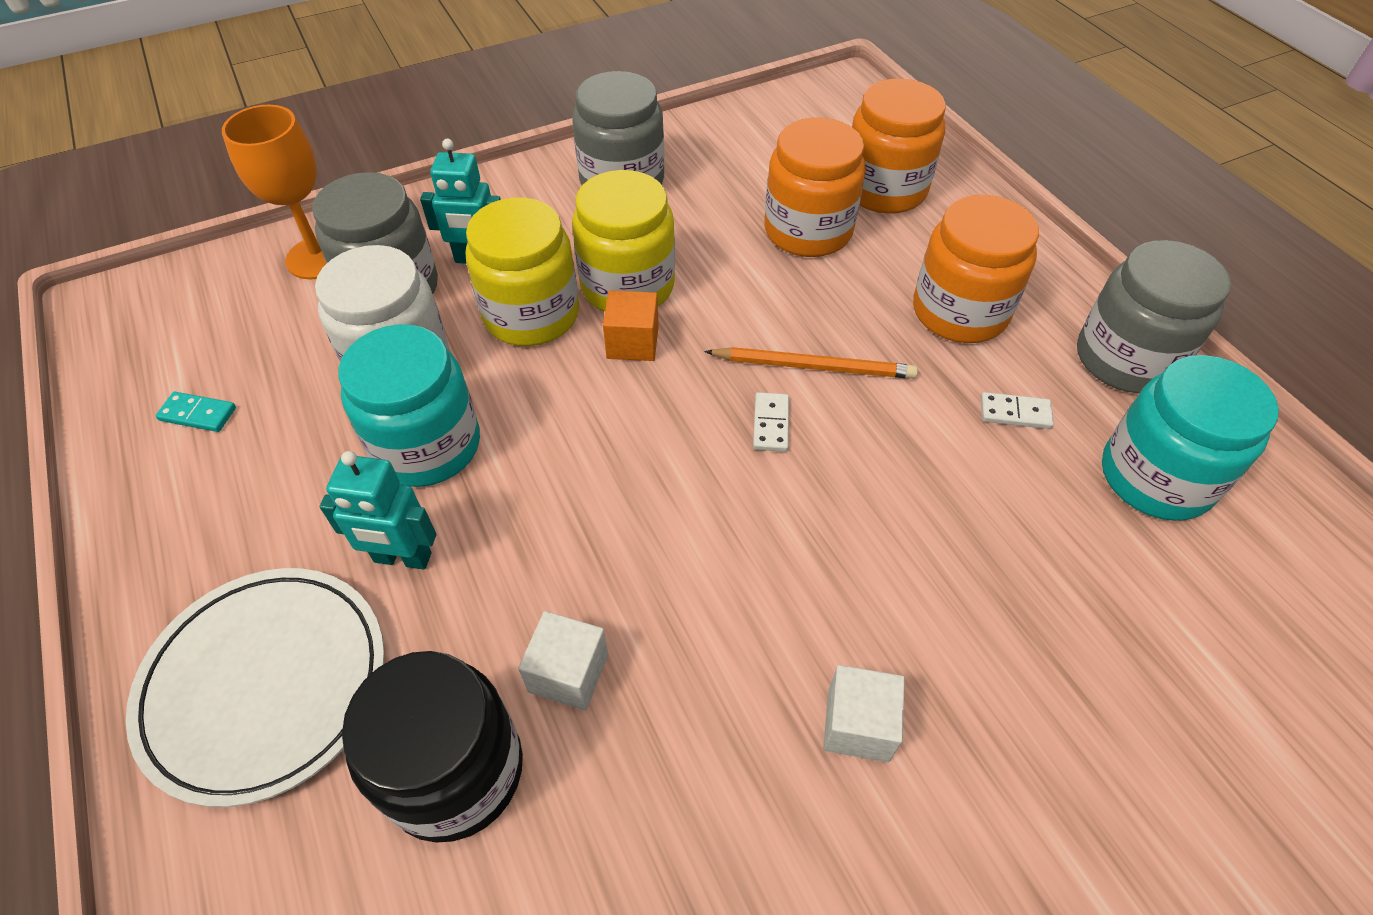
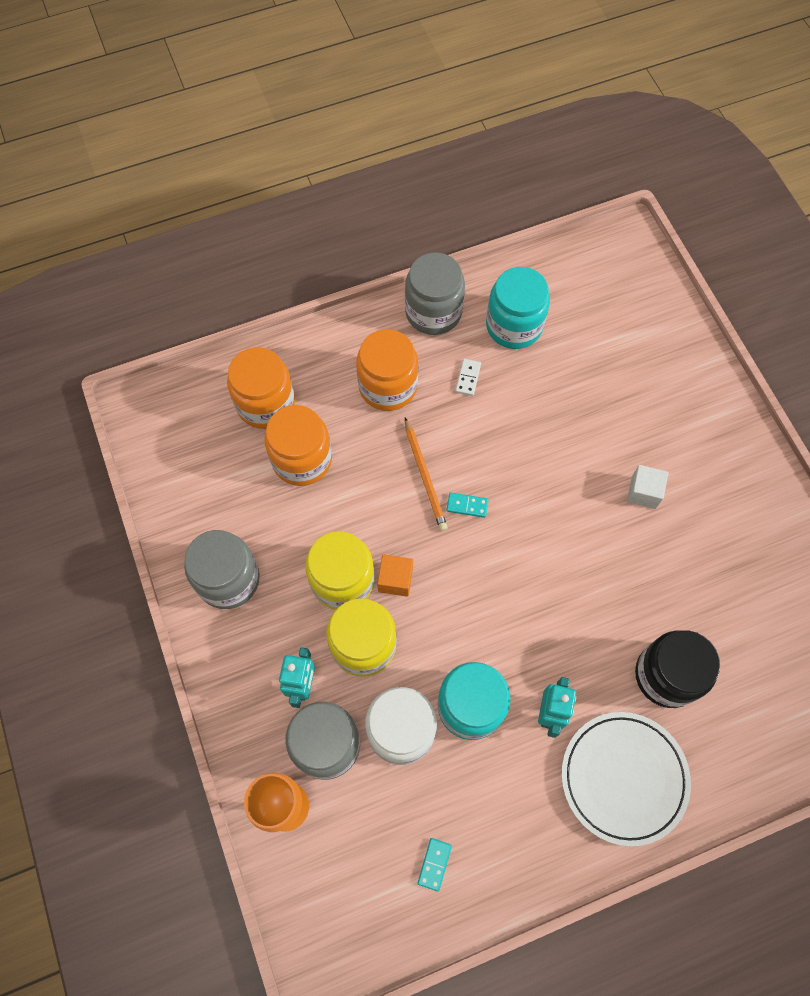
camera: 85 degrees left, 15 degrees up
(568, 673) = (618, 621): white cube -> none
(771, 424) = (467, 505): white domino -> turquoise domino
(813, 366) = (425, 476): orange pencil -> orange pencil turned 150 degrees clockwise

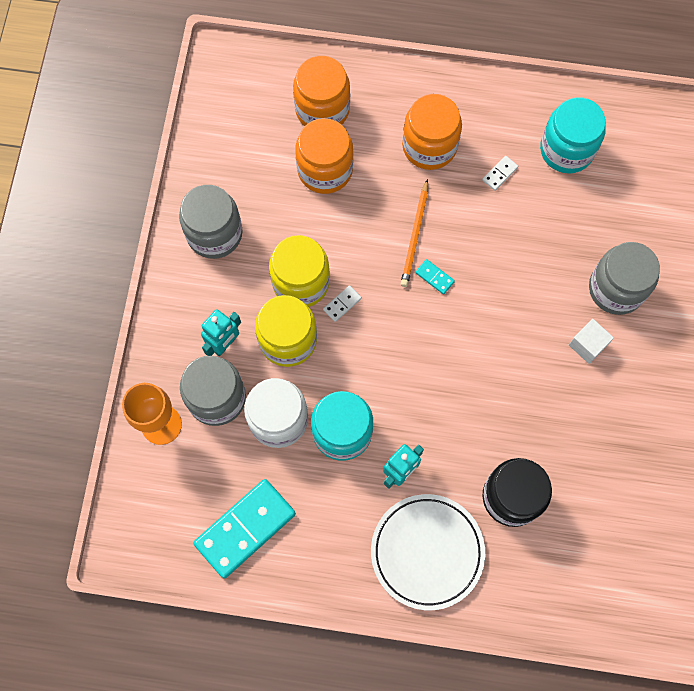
camera: 30 degrees right, 5 degrees up
(395, 580) = (342, 304): orange cube -> white domino
(433, 312) = (505, 103): grey jar -> grey jar (616, 288)
(434, 864) = (245, 529): turquoise domino -> turquoise domino, size x2.45

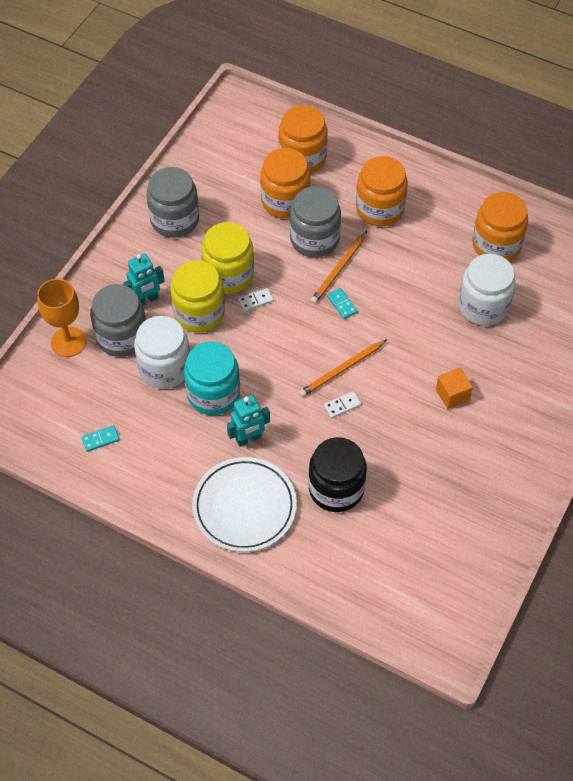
camera: 20 degrees right, 15 degrees down
(245, 529) = (100, 439): turquoise domino -> turquoise domino, size x0.41
(465, 355) = (342, 370): none -> orange pencil
(500, 174) = (431, 246): white domino -> white domino (342, 405)
(566, 150) = (496, 244): turquoise jar -> orange jar
(580, 229) = (483, 306): none -> white jar
(587, 345) = (452, 394): white cube -> orange cube
(616, 288) = (496, 360): grey jar -> grey jar (314, 239)

